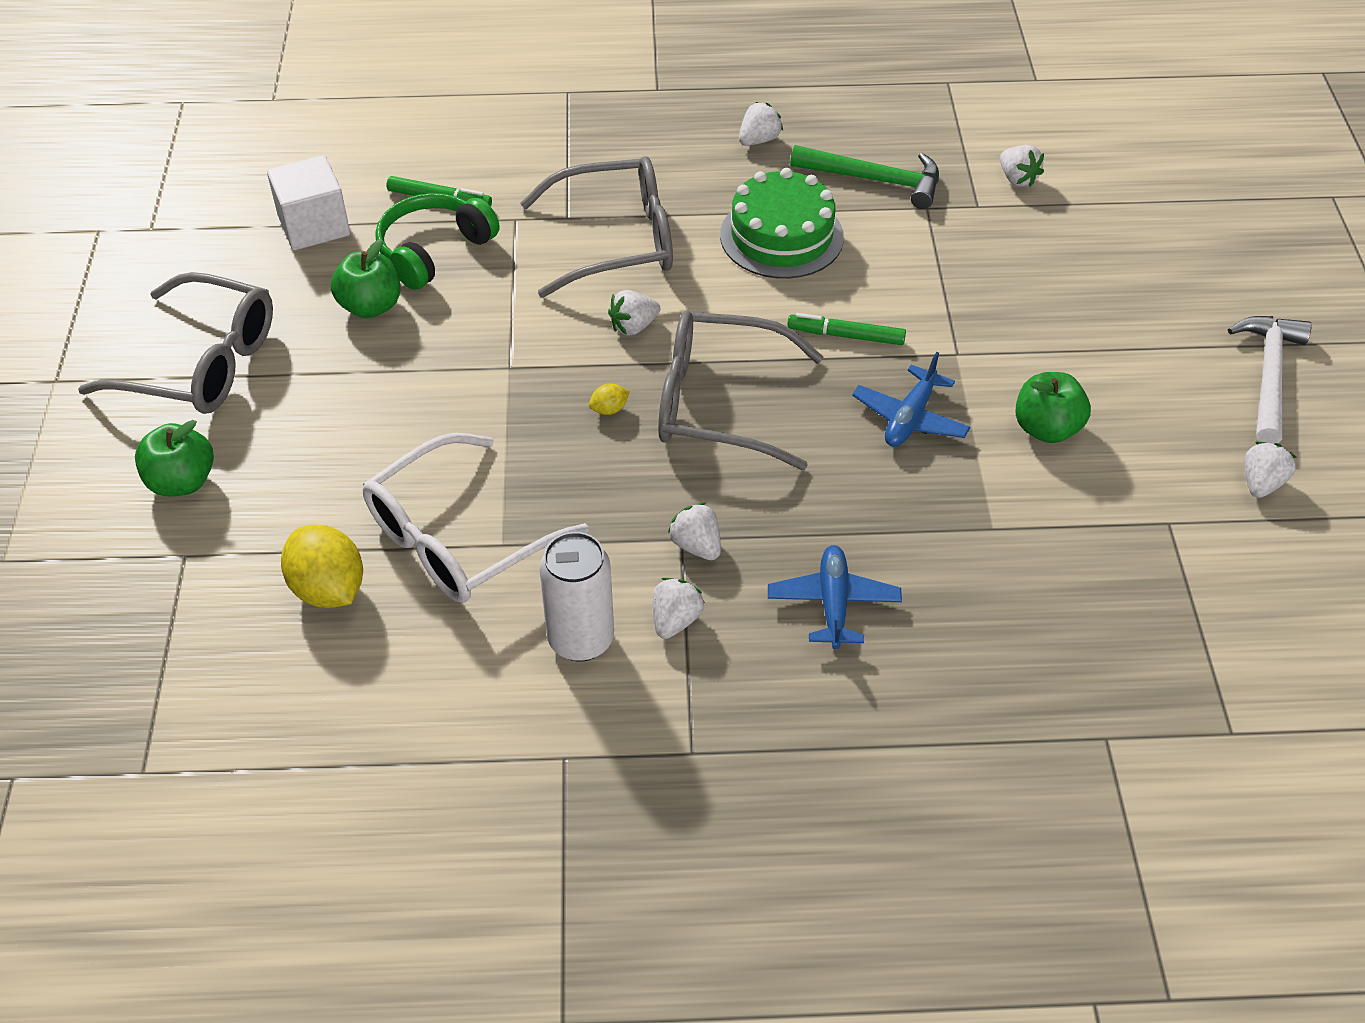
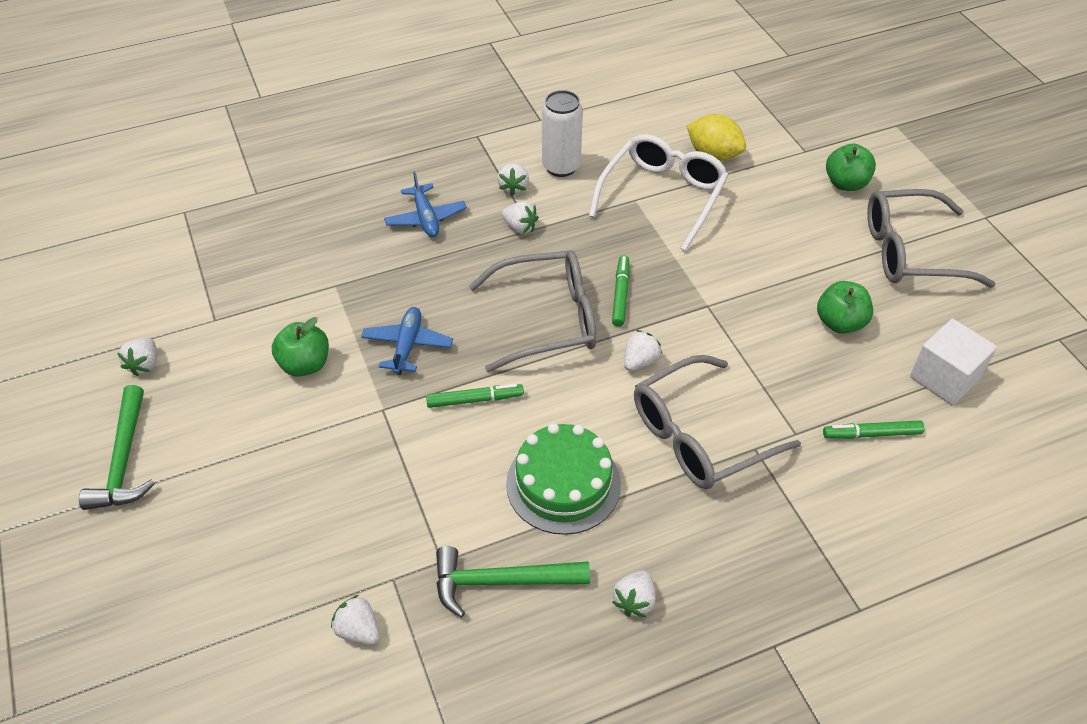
camera: 160 degrees right, 0 degrees up
(433, 251) = (835, 382): green headphones -> none
(609, 409) = (620, 294): yellow lemon -> green marker
(1269, 376) = (124, 460): white hammer -> green hammer

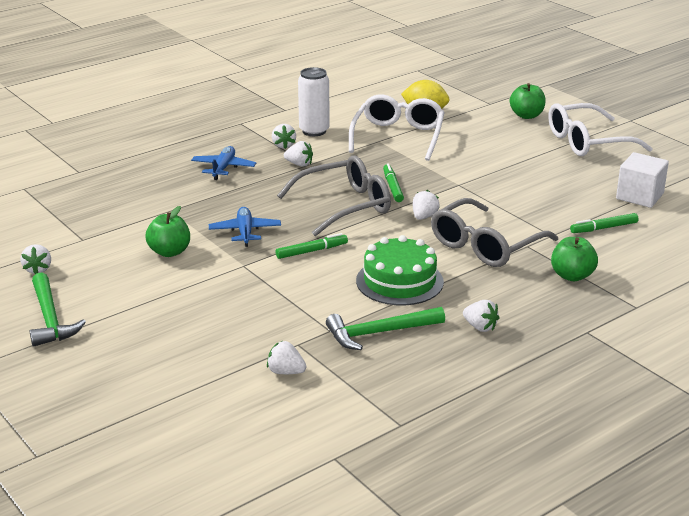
camera: 15 degrees left, 20 degrees down
(426, 218) = (223, 168): blue plane -> blue plane turned 135 degrees counterclockwise
(634, 601) = (480, 327): white strawberry -> white strawberry turned 60 degrees counterclockwise
(840, 323) = (556, 180): green apple -> green apple (572, 276)
(910, 251) = (587, 142): grey glasses -> white glasses

